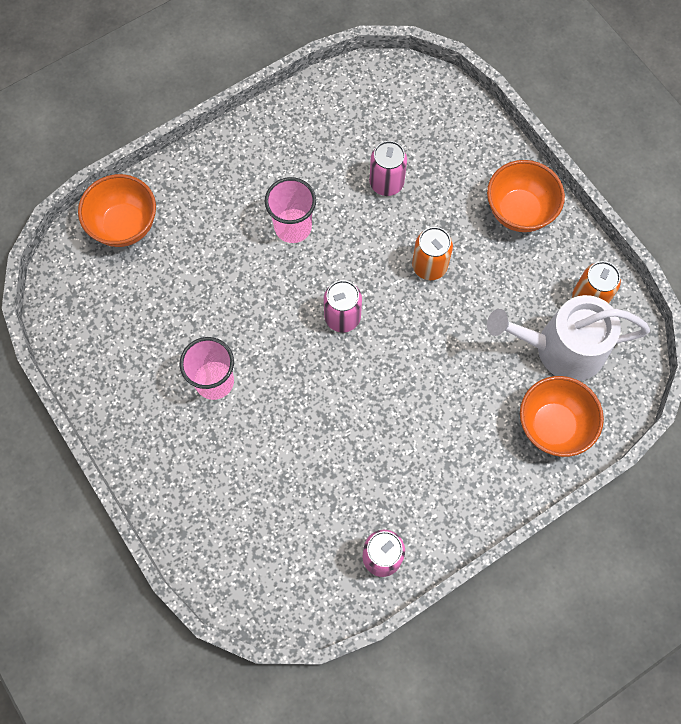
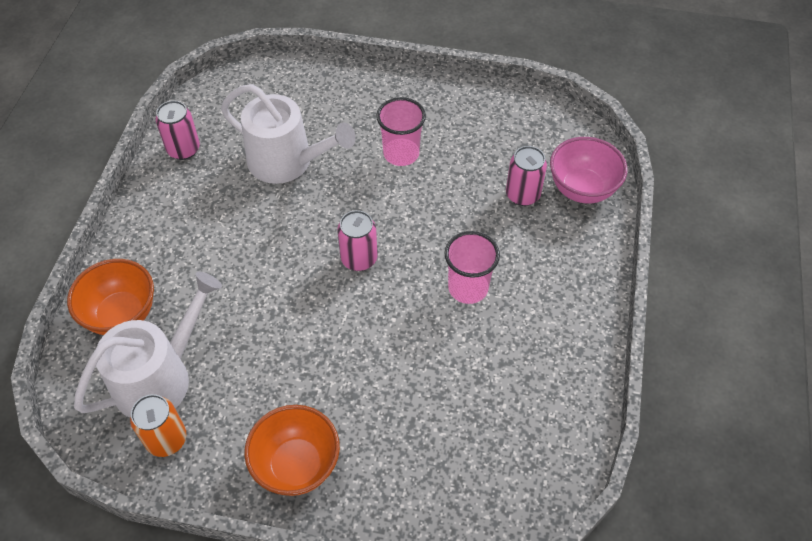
camera: 135 degrees right, 15 degrees down
(125, 226) = (582, 189): orange bowl -> pink bowl
(309, 459) = (287, 162): none -> white watering can
(386, 183) = (436, 386): pink can -> pink can (522, 195)
(429, 266) = (330, 350): orange can -> none

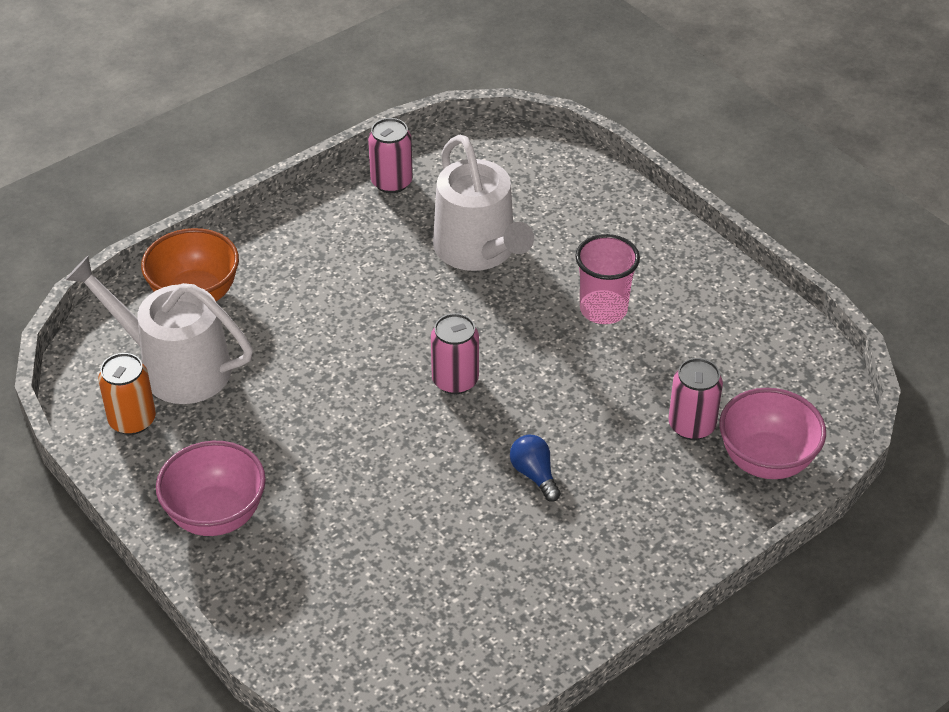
camera: 40 degrees right, 10 degrees down
(160, 377) = (176, 367): white watering can -> white watering can turned 150 degrees counterclockwise
(297, 465) = (216, 515): orange bowl -> pink bowl
(468, 288) = (534, 475): pink cup -> blue light bulb

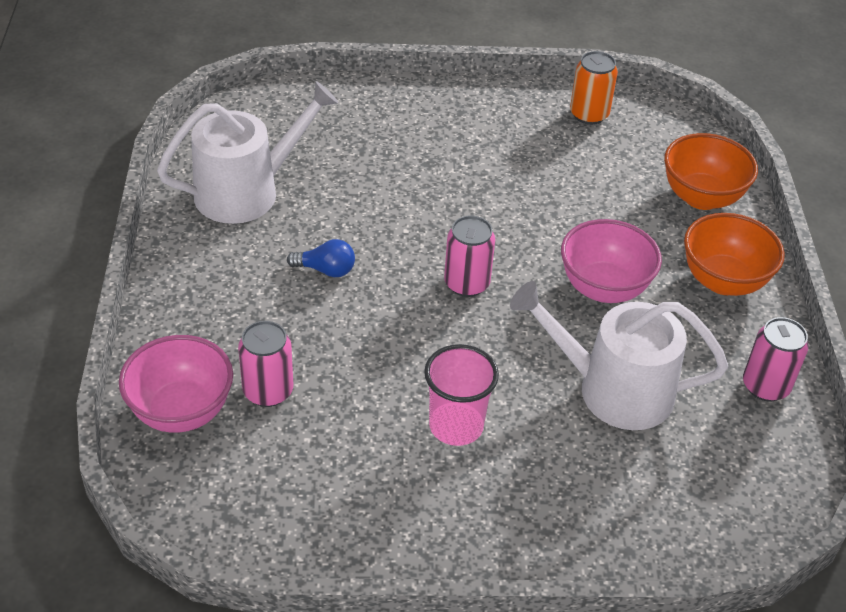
camera: 125 degrees right, 0 degrees up
(176, 367) = (625, 154): white watering can -> white watering can (246, 191)
(216, 515) = (460, 111): pink bowl -> pink bowl (603, 288)
(296, 242) = (723, 281): none -> orange bowl

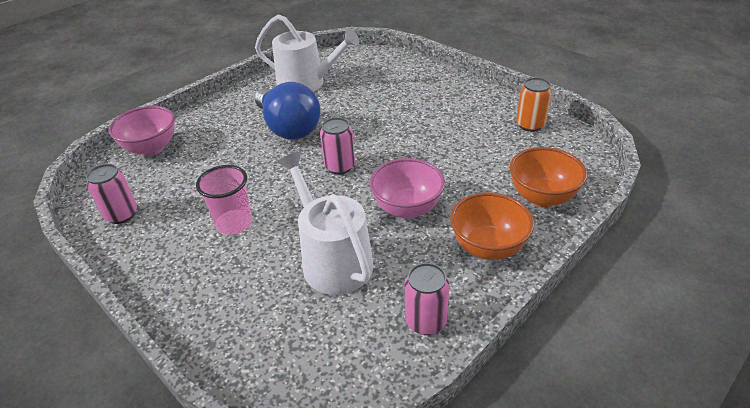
camera: 50 degrees right, 5 degrees down
(268, 391) = (190, 160): pink can -> pink can (121, 215)
(326, 270) = (288, 127): blue light bulb -> blue light bulb, size x2.36

